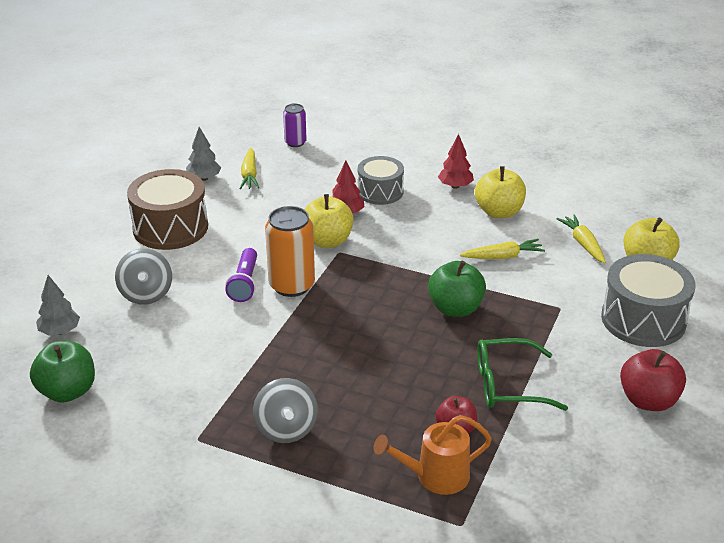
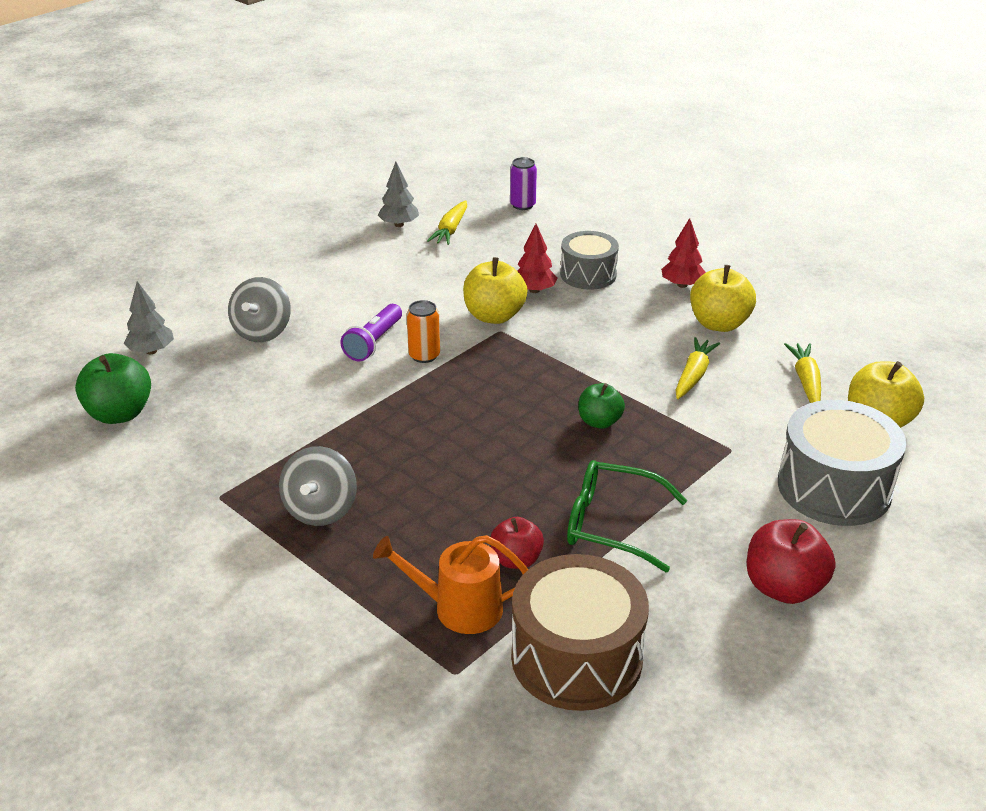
camera: 20 degrees right, 0 degrees up
(170, 227) = (331, 268): brown drum -> brown drum (576, 658)
(292, 285) = (424, 355): orange can -> orange can, size x0.57
(455, 308) = (599, 422): green apple -> green apple, size x0.64
(503, 256) = (693, 375): yellow carrot -> yellow carrot turned 75 degrees counterclockwise

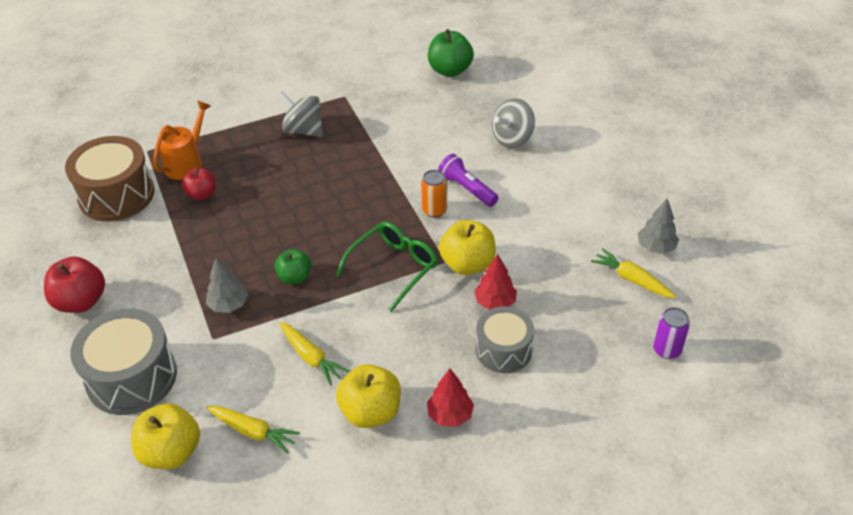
camera: 115 degrees right, 10 degrees up
(151, 351) = (515, 88): grey tree -> grey tree (229, 305)
(262, 332) = (512, 139): grey spinning top -> grey spinning top turned 75 degrees counterclockwise
(611, 524) = (195, 245): green glasses -> green glasses (394, 267)

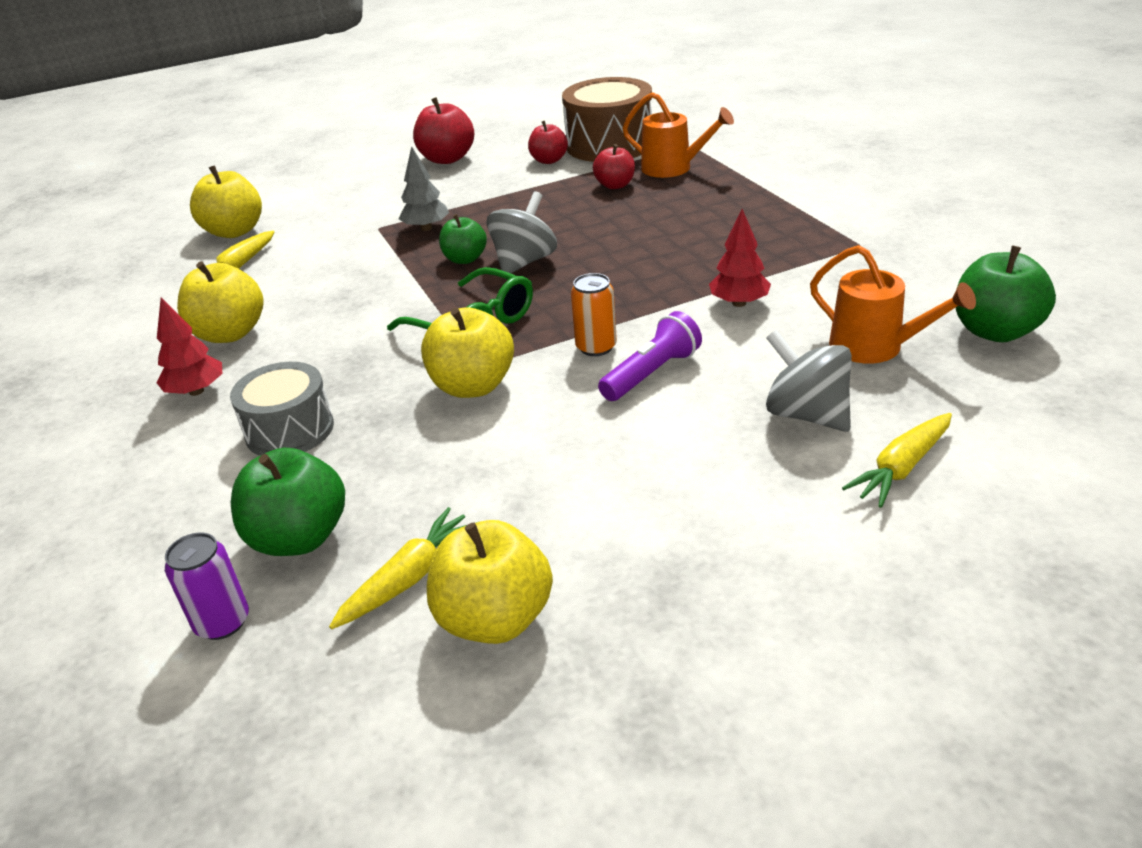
camera: 90 degrees right, 10 degrees down
(128, 232) = (549, 160): none -> red apple
(132, 377) = (338, 198): grey drum -> none
(303, 130) = (762, 226): grey spinning top -> grey spinning top (524, 262)
(311, 357) = (330, 286): yellow carrot -> yellow carrot (901, 468)
(456, 109) = (875, 347): none -> orange watering can
(495, 302) = (387, 417): red tree -> red tree (739, 303)
(603, 328) = (299, 538): none -> green apple
(656, 247) = (495, 619): grey tree -> yellow apple

